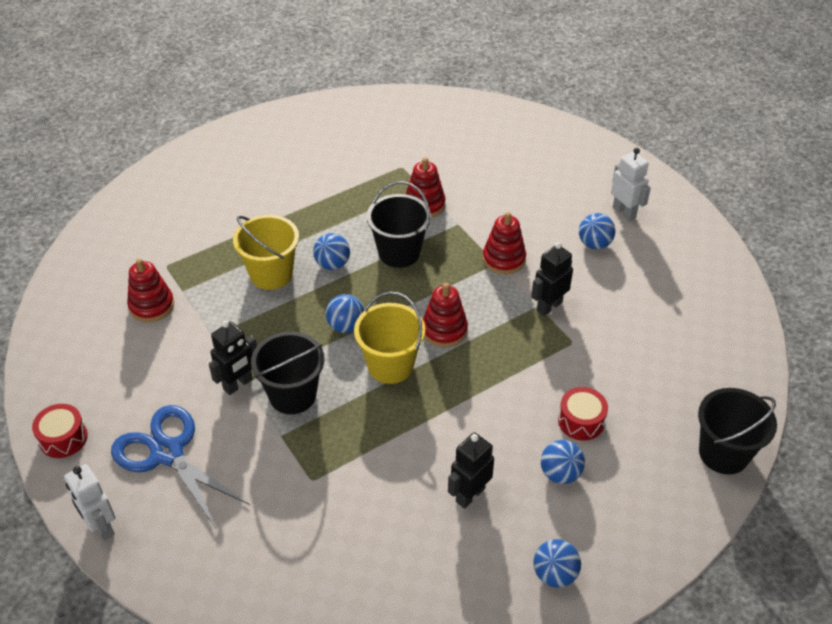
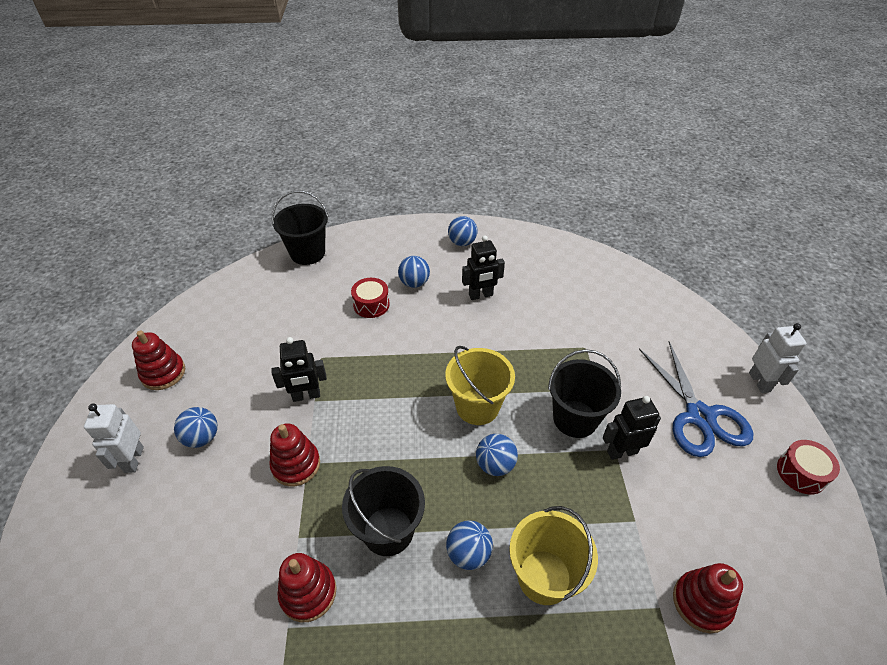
camera: 150 degrees left, 0 degrees up
(444, 330) = (410, 417): red stacking toy -> red stacking toy (163, 373)

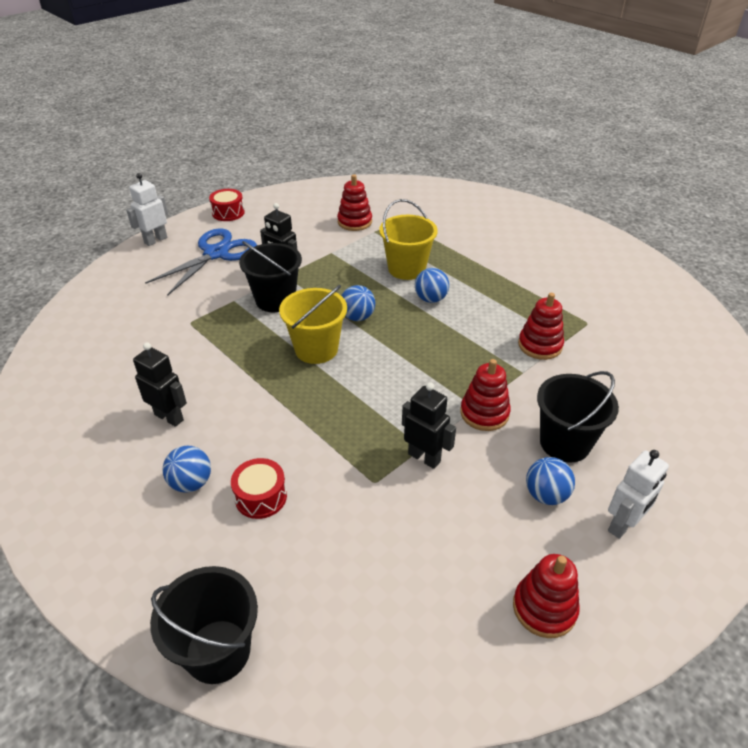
camera: 130 degrees left, 5 degrees down
(388, 531) = (462, 336): black bucket -> black bucket (565, 443)
(462, 242) = (73, 486): blue ball -> none

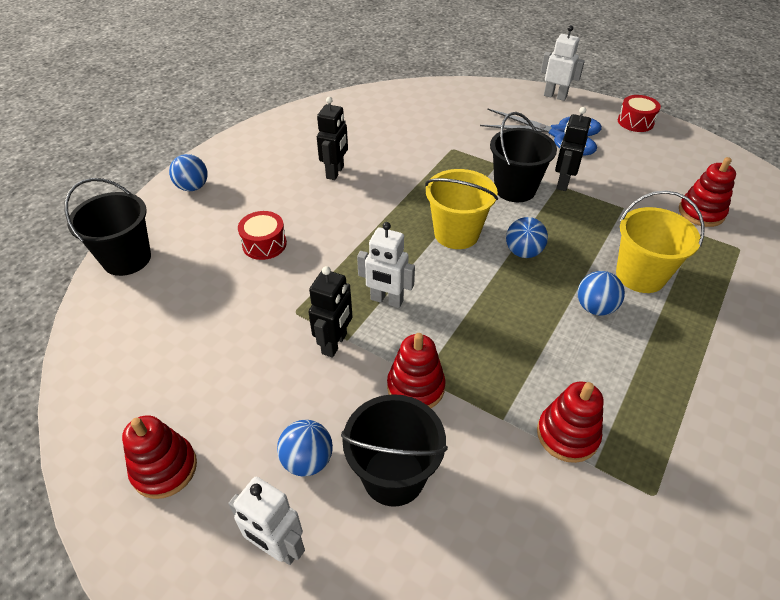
camera: 75 degrees right, 5 degrees up
(191, 483) = (271, 203): blue ball -> blue ball (193, 187)
(382, 412) = (386, 300): none -> white robot

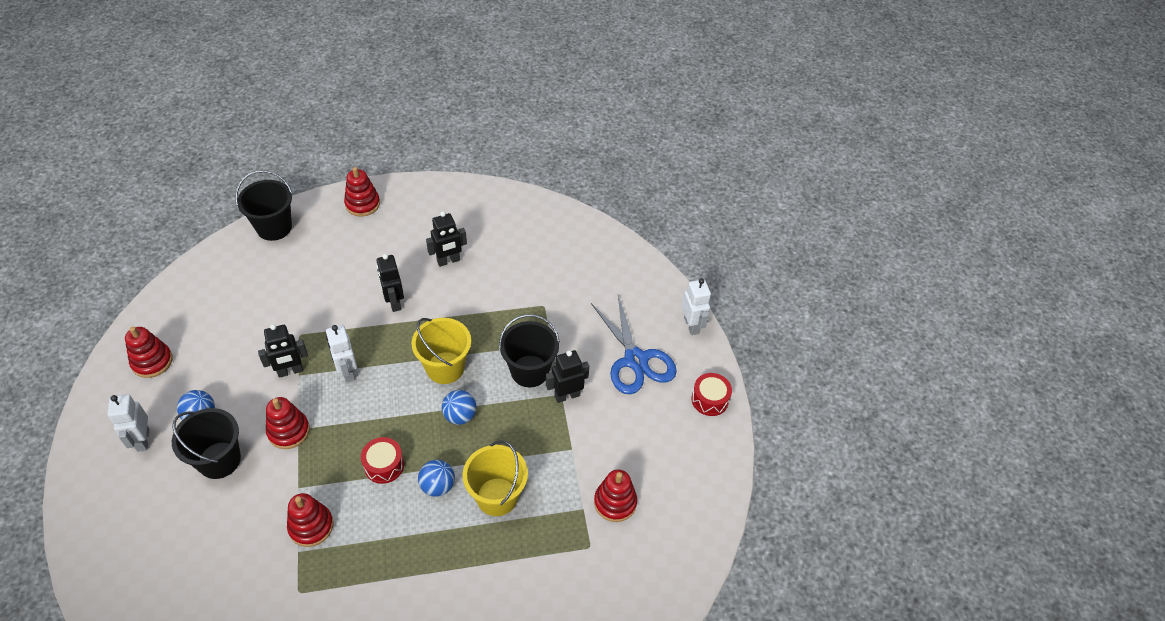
camera: 45 degrees right, 5 degrees up
(193, 187) = (362, 204): blue ball -> red stacking toy
(264, 244) = (343, 278): red drum -> red drum (384, 465)
(339, 226) = (394, 302): none -> black robot

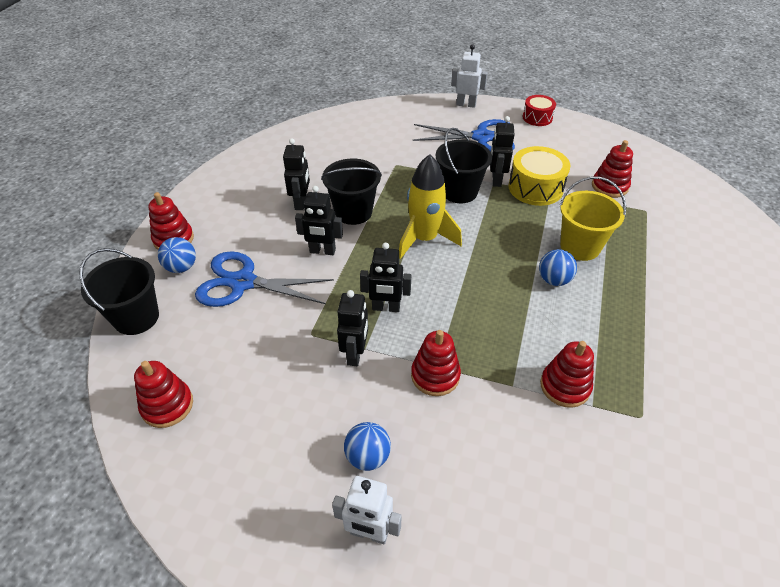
camera: 60 degrees left, 5 degrees down
(152, 361) = (247, 494): red stacking toy -> red stacking toy (167, 405)
(219, 460) = (442, 451): black bucket -> black bucket (353, 212)
(335, 269) = (243, 282): none -> blue scissors
(347, 372) = (386, 308): white robot -> black robot
(384, 465) = (514, 310): red drum -> none
(445, 368) = (424, 239): yellow bucket -> yellow rocket
(460, 416) = (484, 245): blue ball -> blue ball (181, 267)
(572, 434) = (535, 188): none -> yellow drum

